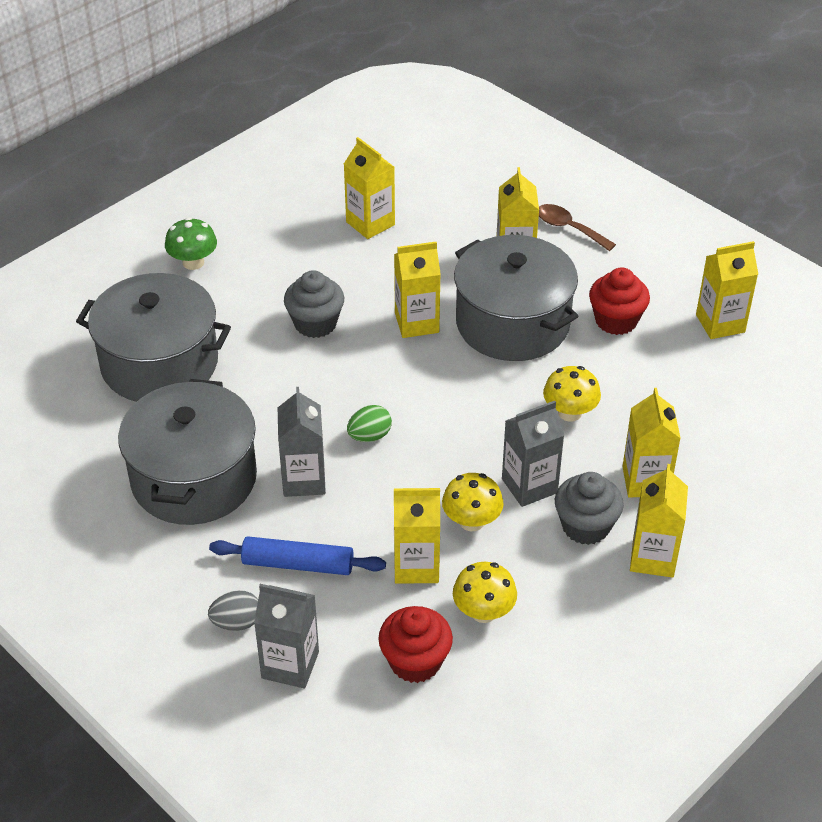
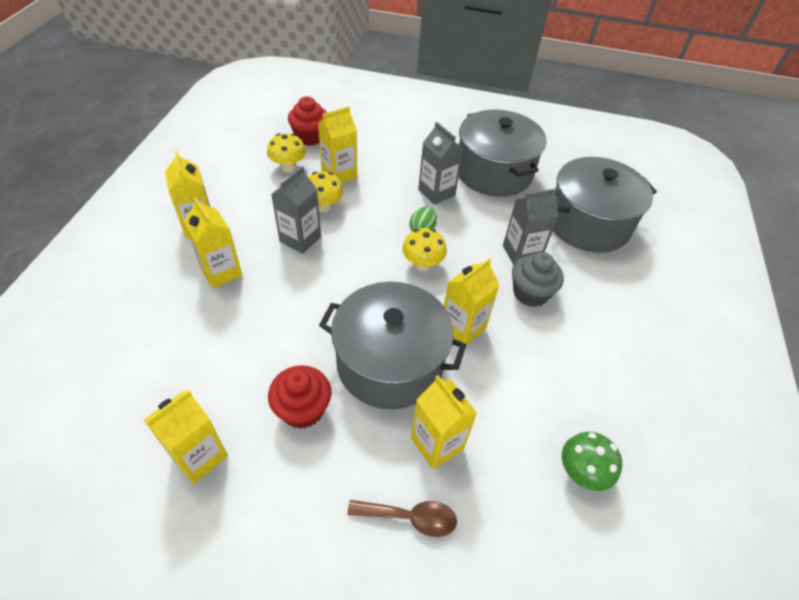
camera: 145 degrees right, 5 degrees up
(193, 262) = (663, 304): green mushroom -> green mushroom (582, 472)
(236, 622) = (407, 124): grey egg -> none
(290, 665) = (367, 118): grey carton -> grey carton (521, 253)
(298, 564) = (401, 154): blue rolling pin -> none
(370, 223) = (589, 416): yellow carton -> none
(570, 412) = (300, 301): yellow mushroom -> yellow mushroom (422, 264)
(585, 526) = (251, 228): grey cupcake -> none

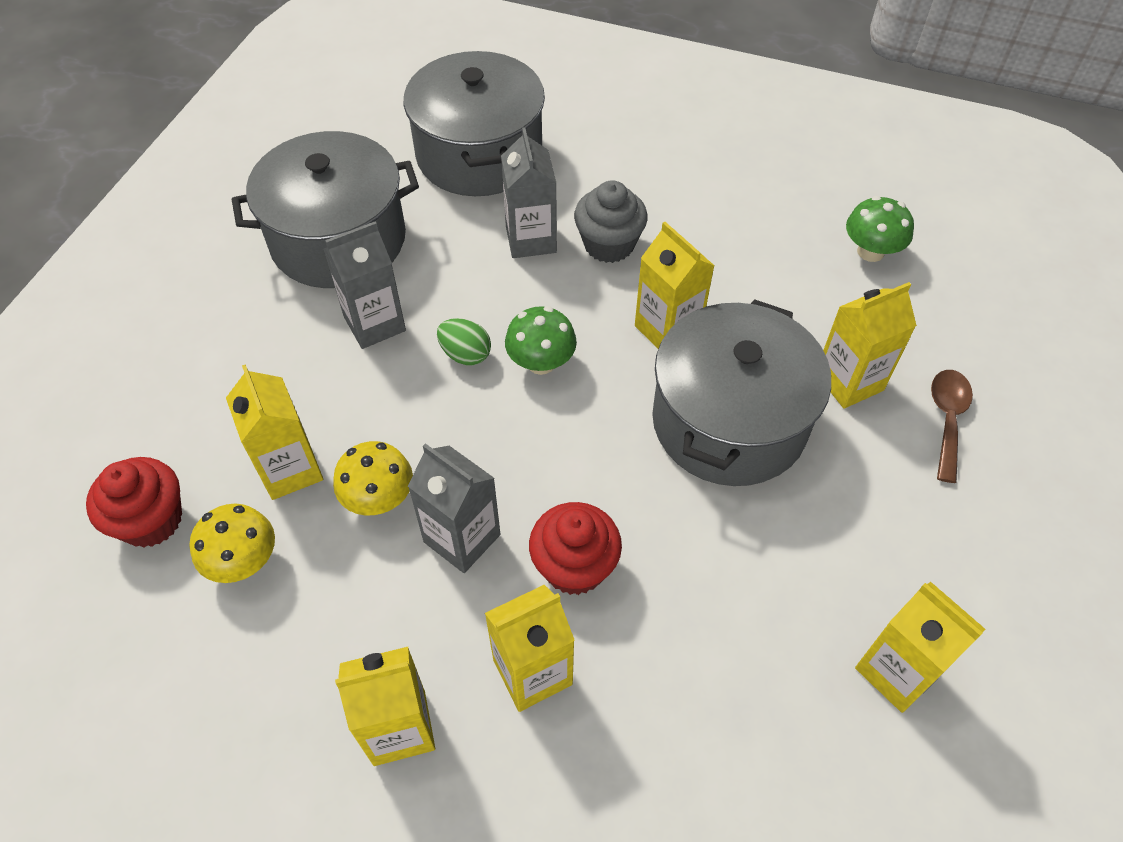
camera: 80 degrees left, 5 degrees up
(303, 409) = (811, 534): red cupcake -> red cupcake (574, 566)
(422, 264) = (541, 362): yellow mushroom -> green mushroom

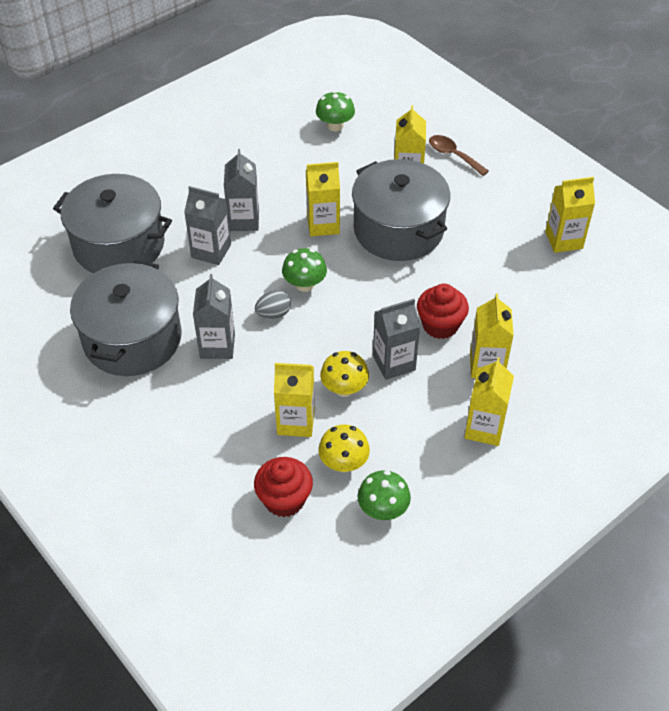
camera: 60 degrees left, 5 degrees down
(180, 652) = (383, 509): none -> green mushroom
(465, 354) = (273, 314): green egg -> grey egg
(609, 244) = (244, 220): grey cupcake -> grey carton

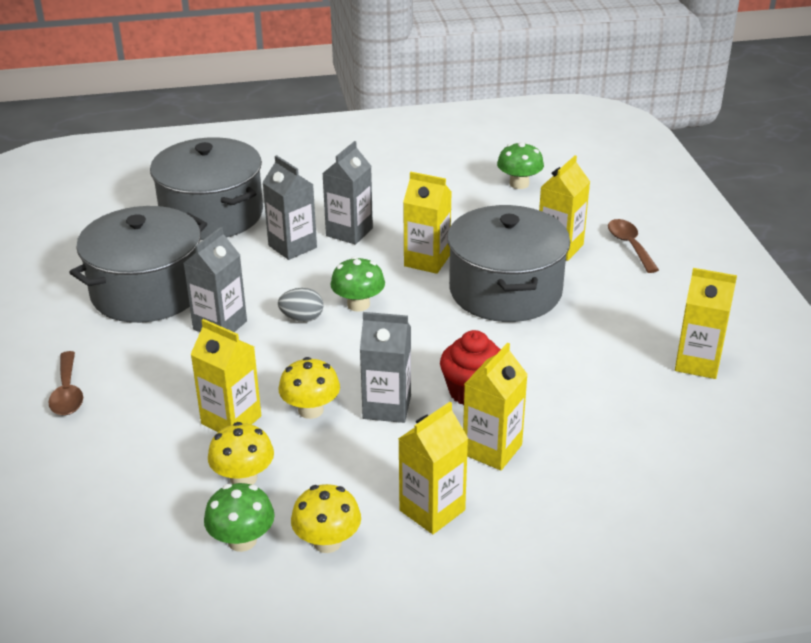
camera: 30 degrees right, 15 degrees down
(153, 454) = (67, 393): none -> brown spoon
(284, 499) = (150, 485): red cupcake -> none
(438, 483) = (327, 542): none -> yellow mushroom

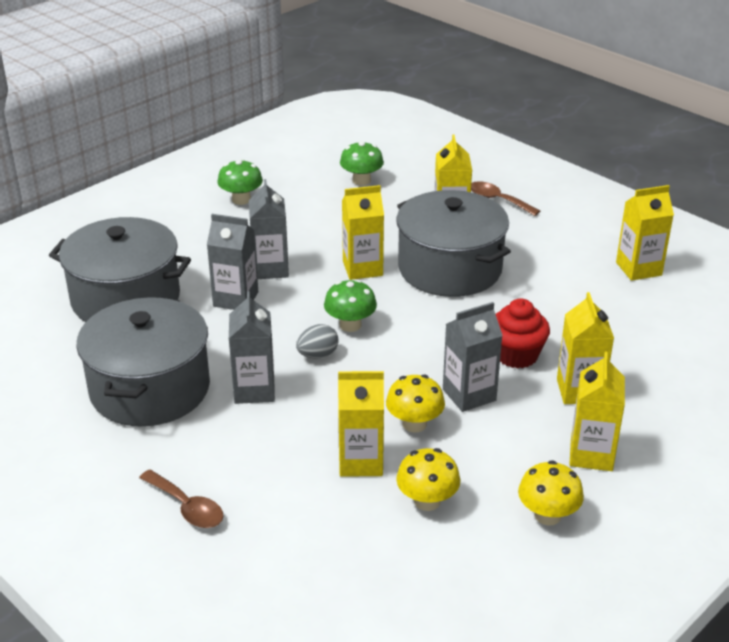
camera: 35 degrees left, 0 degrees up
(242, 540) = (485, 548): green mushroom -> green mushroom (241, 199)

